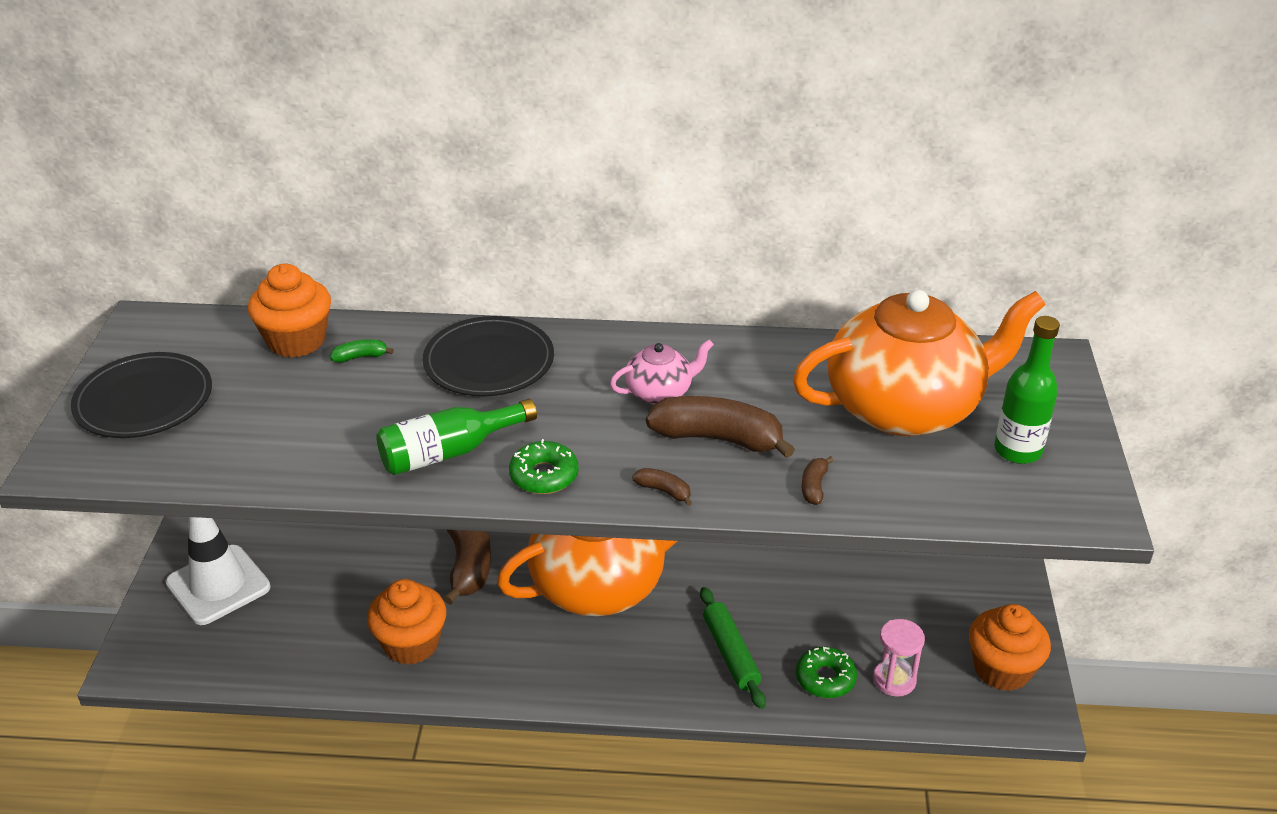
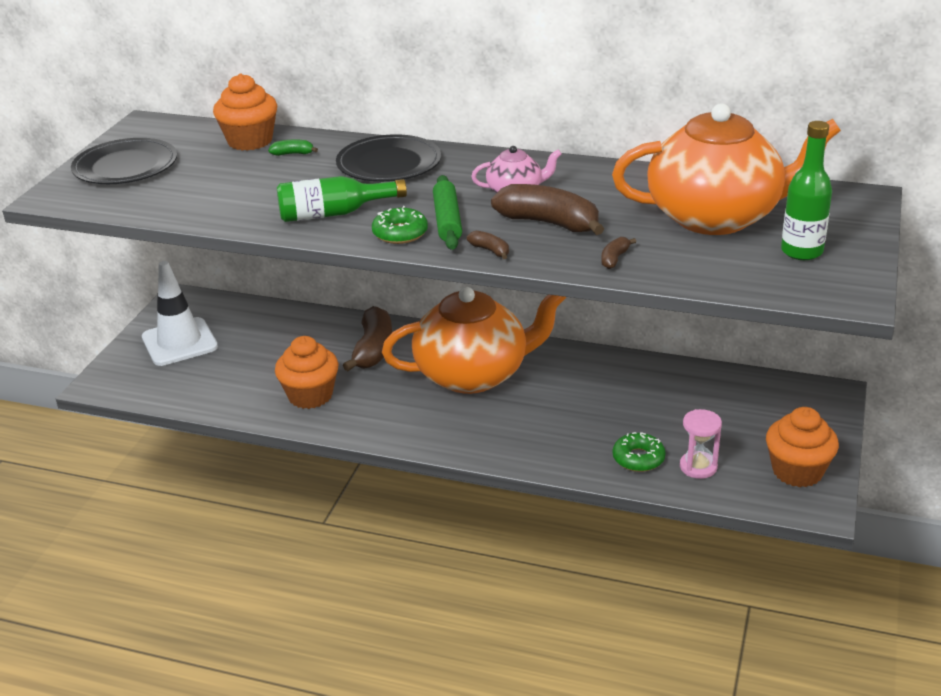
camera: 15 degrees right, 5 degrees down
(731, 653) = (564, 432): green rolling pin -> green rolling pin (447, 221)

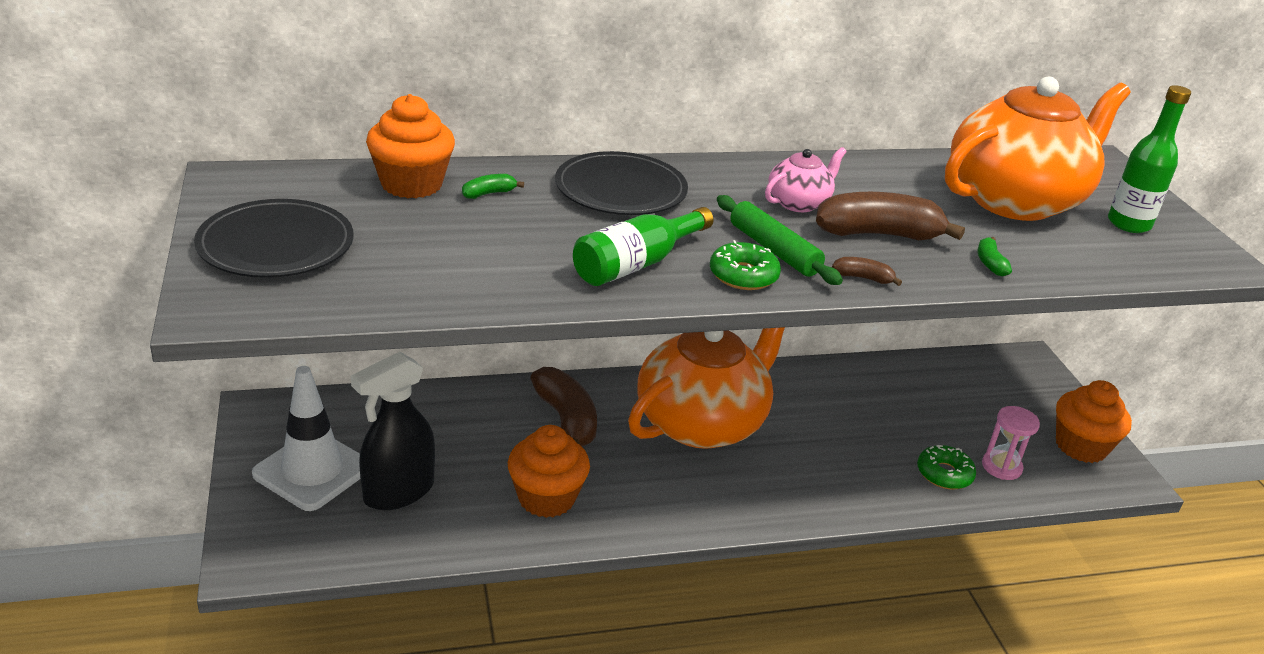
camera: 35 degrees left, 0 degrees up
(219, 368) = (398, 492): none -> black spray bottle
(614, 259) = (990, 263): brown banana -> green banana

